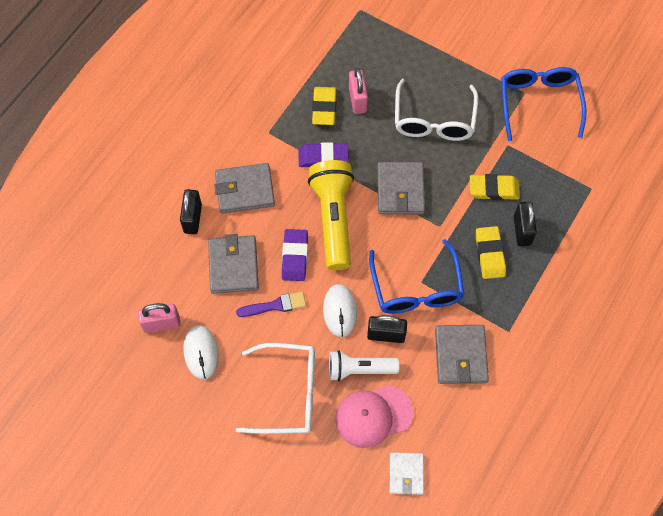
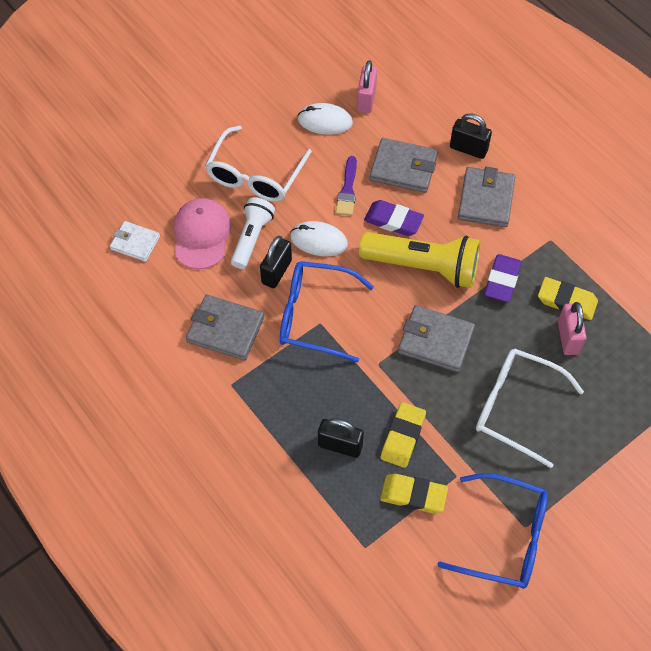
camera: 110 degrees right, 5 degrees down
(357, 100) = (568, 337): pink padlock -> pink padlock turned 75 degrees clockwise
(489, 254) = (325, 400): yellow eraser -> yellow eraser (413, 495)

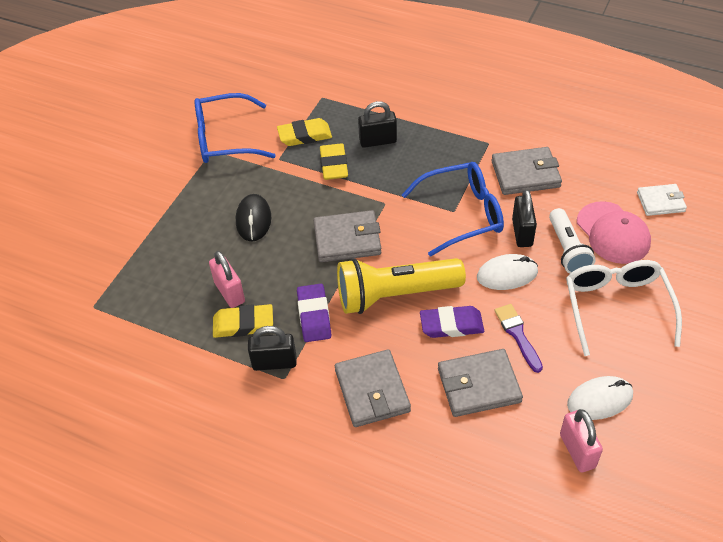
camera: 155 degrees right, 10 degrees down
(468, 149) = (423, 443): black padlock -> black padlock (274, 362)
(515, 407) = (253, 220): white glasses -> black mouse

